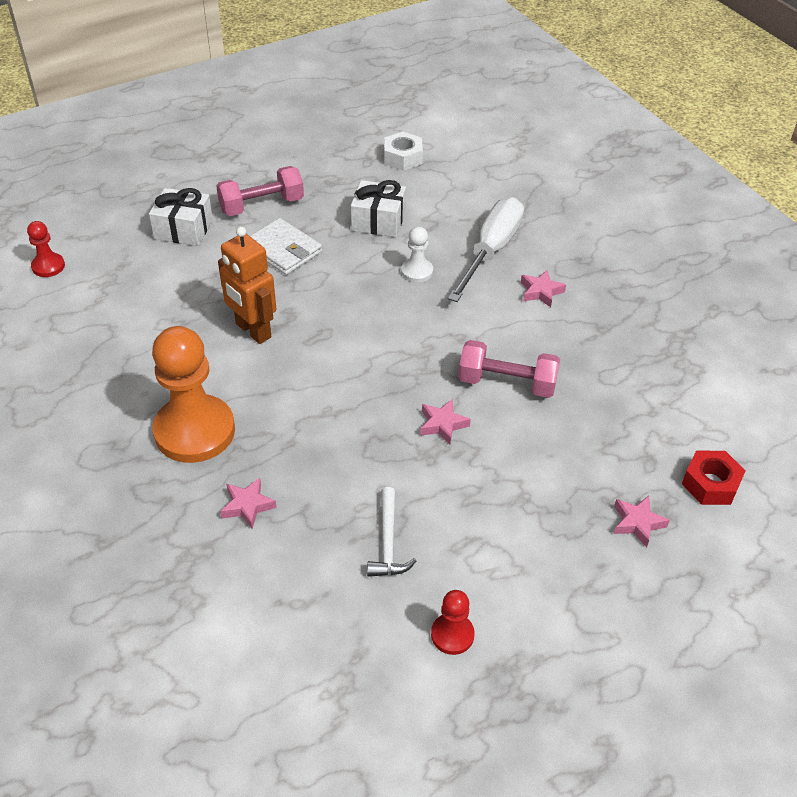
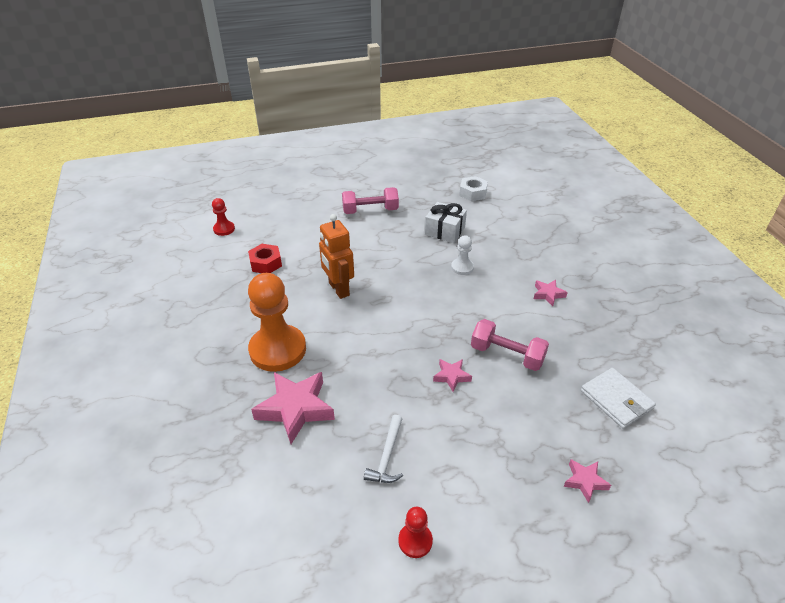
camera: 15 degrees right, 5 degrees down
(183, 229) = (315, 218): white gift -> none
(247, 506) = (296, 409): pink star -> pink star, size x1.99
(283, 250) = (375, 240): white wallet -> white wallet (616, 400)
(491, 251) = (518, 261): white screwdriver -> none
(710, 484) = (652, 462): red nut -> red nut (266, 263)

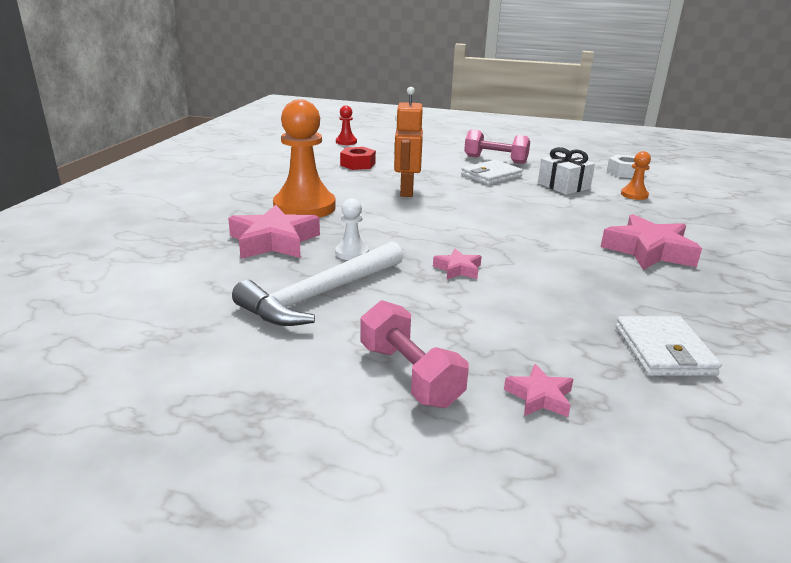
camera: 30 degrees right, 15 degrees down
(384, 237) = (491, 176): none -> white wallet
(387, 456) = (320, 295): white hammer -> white hammer, size x1.90
(415, 541) = (273, 358): red pawn -> none
(462, 267) = (557, 210): white pawn -> white pawn (351, 253)
(497, 224) = (634, 195): none -> orange pawn
(507, 355) = (543, 275): pink dumbbell -> pink dumbbell (409, 375)
(548, 294) = (648, 251): pink star -> pink star, size x1.99

